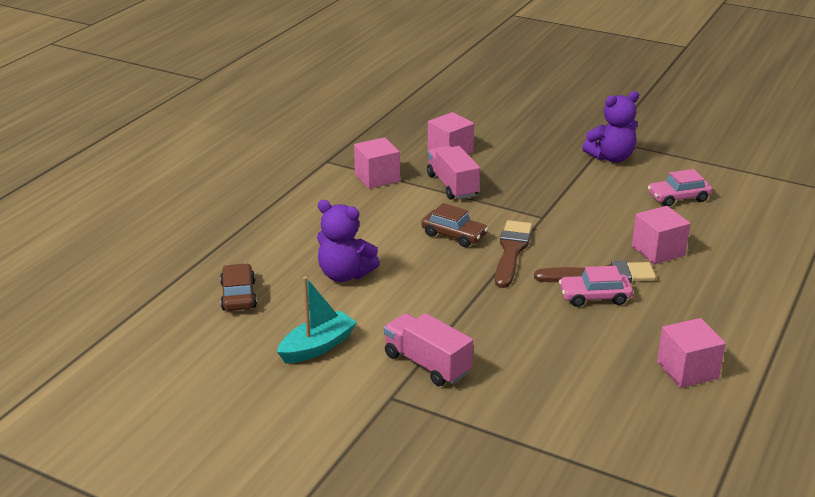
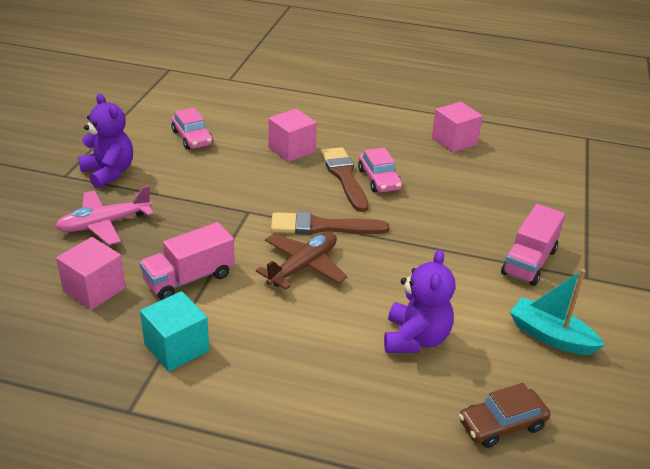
camera: 105 degrees left, 5 degrees up
(377, 178) = (176, 347): pink cube -> turquoise cube
(454, 235) = (303, 267): brown car -> brown plane
(532, 155) = (104, 224): none -> pink plane

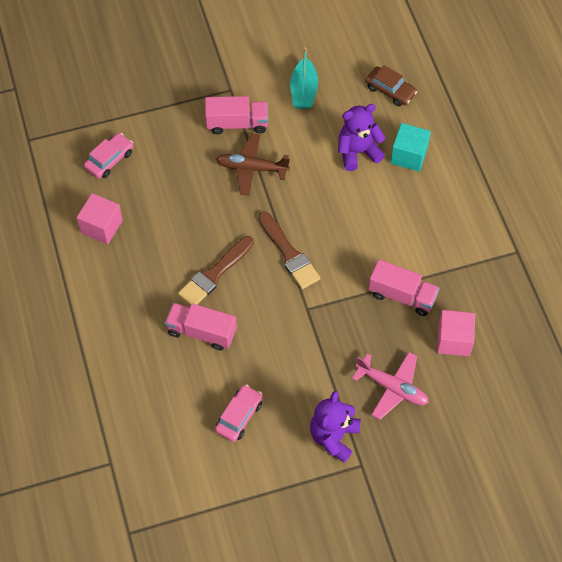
camera: 120 degrees left, 25 degrees up
(176, 347) = (460, 261): turquoise cube -> turquoise cube (409, 155)
(291, 149) = (201, 332): pink cube -> pink truck
(303, 267) = (340, 240): brown plane -> brown plane (251, 168)
(379, 179) = (201, 250): pink car -> pink car (109, 160)

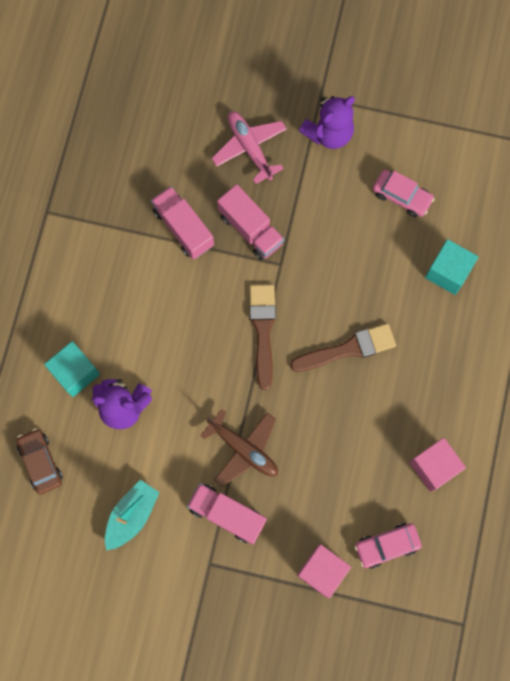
camera: 150 degrees left, 15 degrees up
(165, 374) = (448, 272): none -> turquoise cube
(201, 332) = (392, 295): pink truck -> pink truck (250, 229)
(239, 416) = (402, 196): pink car -> pink car turned 120 degrees counterclockwise
(454, 340) = (165, 160): pink cube -> pink cube (322, 571)

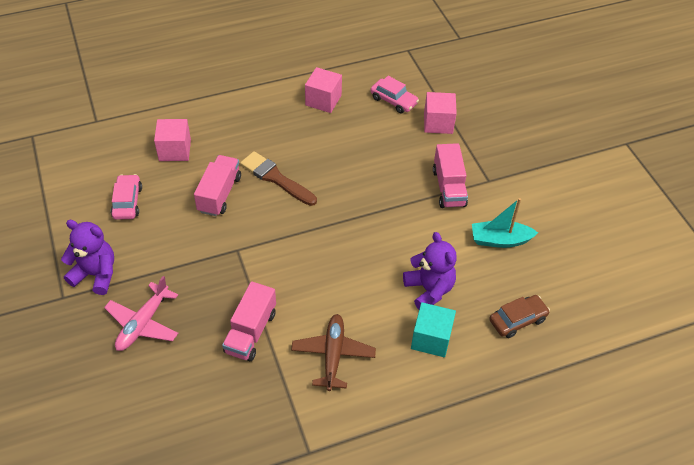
camera: 125 degrees left, 25 degrees down
(40, 462) = (517, 320): brown car -> brown car turned 150 degrees counterclockwise
(243, 449) = (397, 201): brown plane -> brown plane (333, 355)
(250, 229) = (220, 284): pink truck -> pink truck (219, 194)
(263, 330) = (299, 234): brown brush -> none
(448, 272) = (175, 150): turquoise cube -> pink cube

